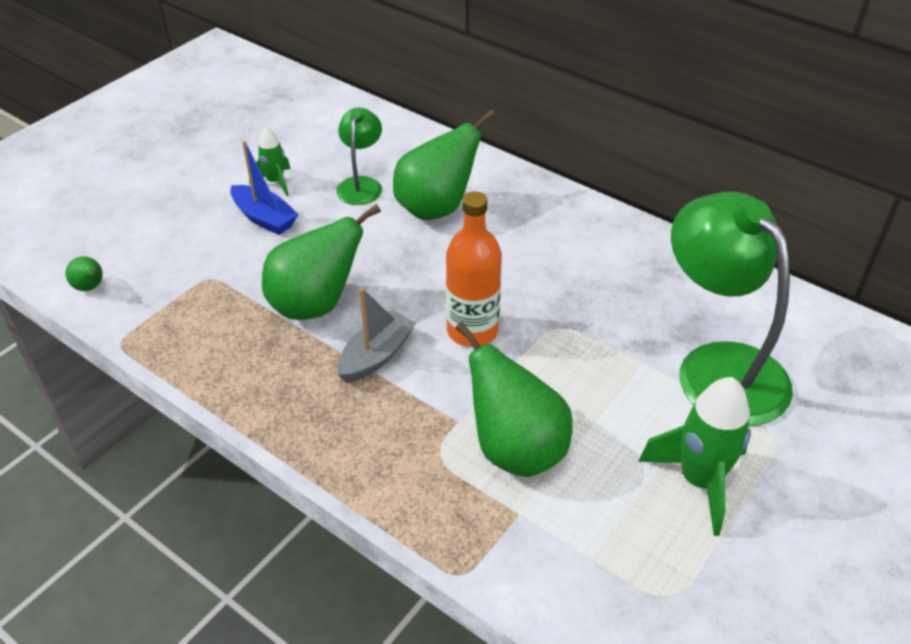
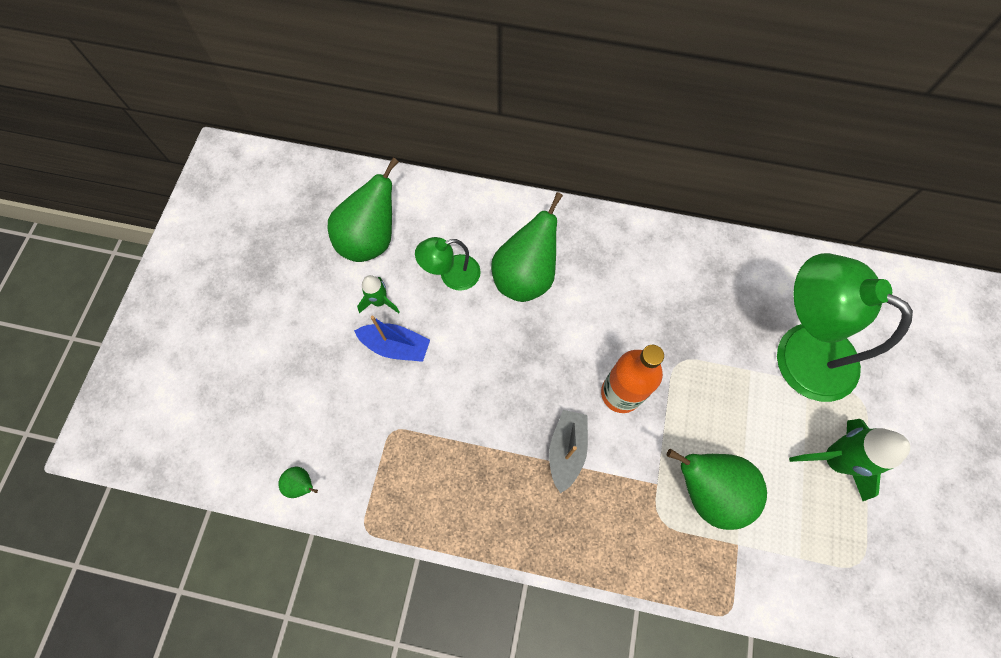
camera: 25 degrees left, 25 degrees up
(316, 305) = (492, 420): green pear -> green pear (371, 239)
(361, 184) = (451, 275): green lamp -> green lamp turned 90 degrees counterclockwise

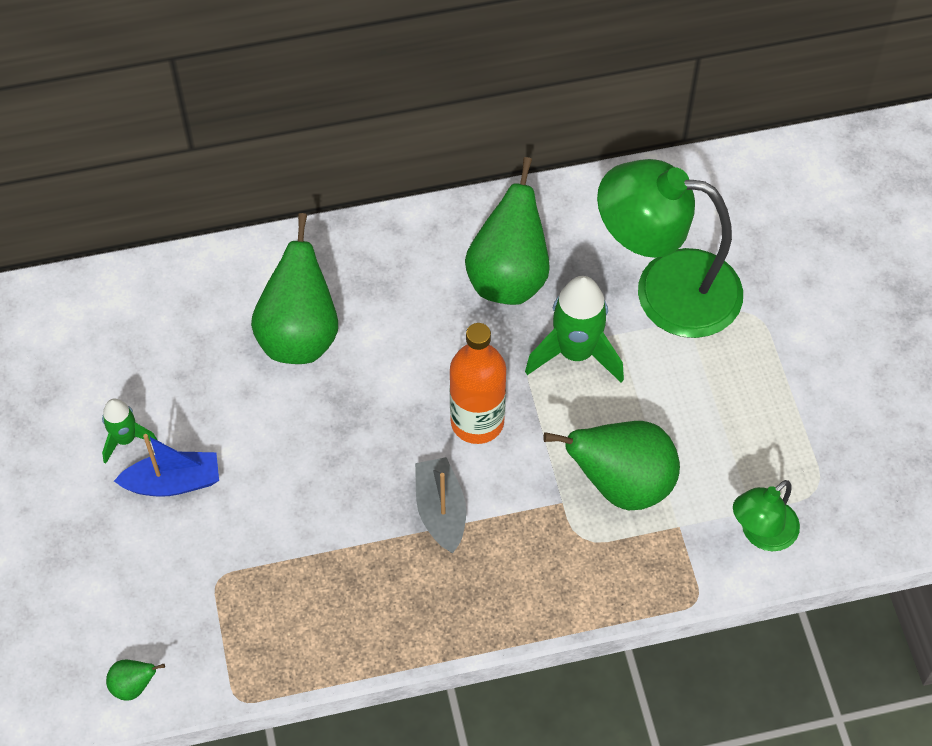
camera: 25 degrees left, 10 degrees down
(371, 239) = (76, 370): green pear -> green pear (508, 278)
(451, 275) = (204, 371): green lamp -> green lamp (761, 533)
(834, 460) = (749, 392): green rocket -> green rocket (576, 353)

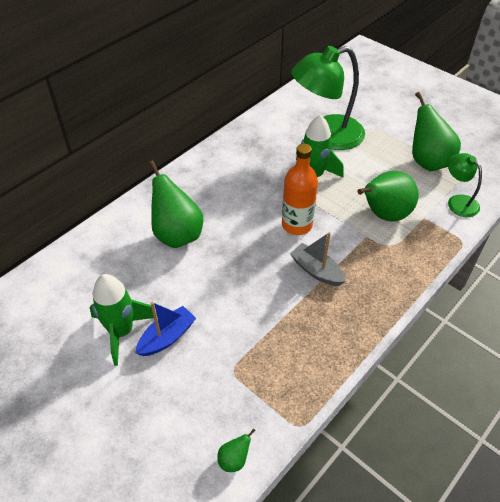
camera: 35 degrees left, 10 degrees down
(126, 439) = (121, 332): green rocket -> green rocket, size x1.77
(508, 278) = (255, 163): green pear -> green pear (427, 161)
(761, 533) = (458, 201): green lamp -> green lamp turned 135 degrees clockwise

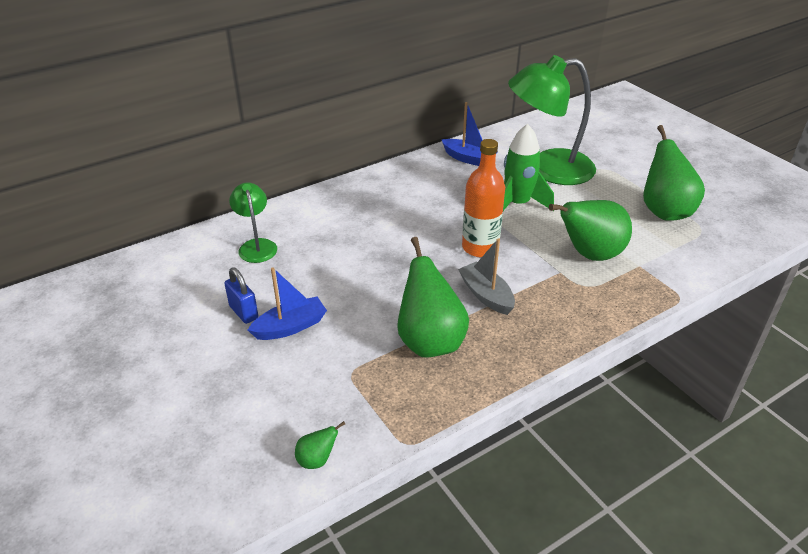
camera: 15 degrees right, 10 degrees down
(121, 332) = (244, 312): green rocket -> blue padlock
(177, 234) = (341, 234): green pear -> green pear (430, 341)
(259, 136) = (468, 159): none -> blue boat
(458, 201) = (689, 256): green lamp -> green lamp (256, 246)

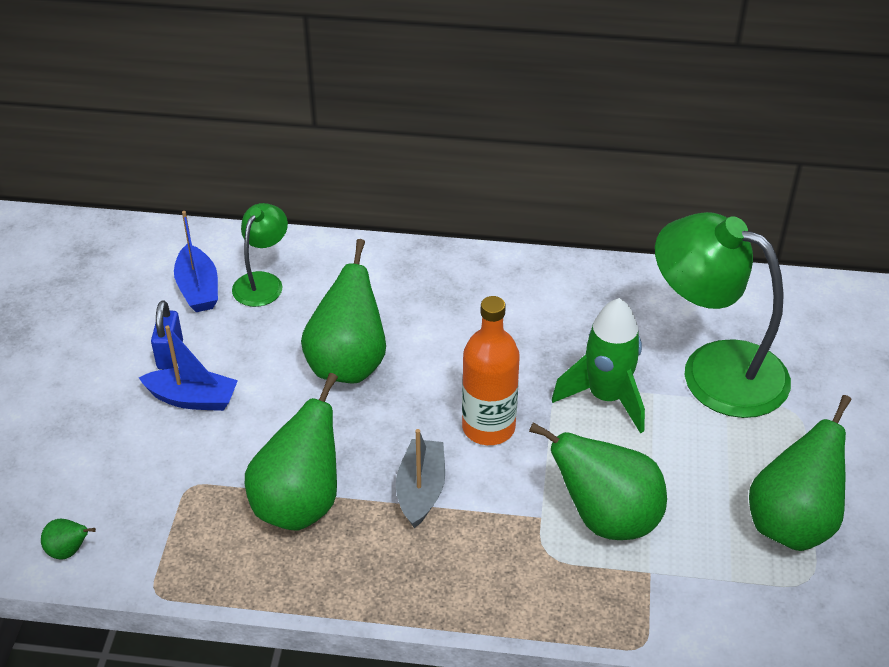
camera: 40 degrees right, 5 degrees up
(364, 259) = (348, 364): none -> green pear
(468, 159) = (628, 297): blue boat -> blue boat (198, 289)

